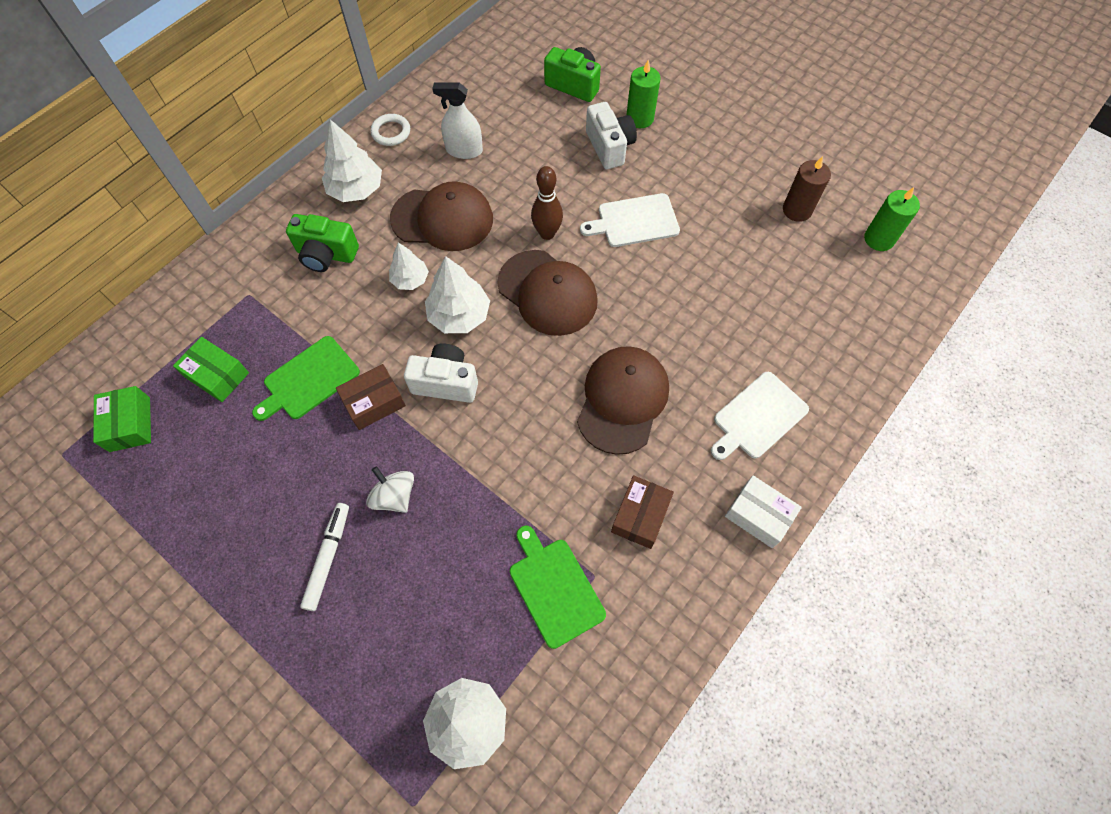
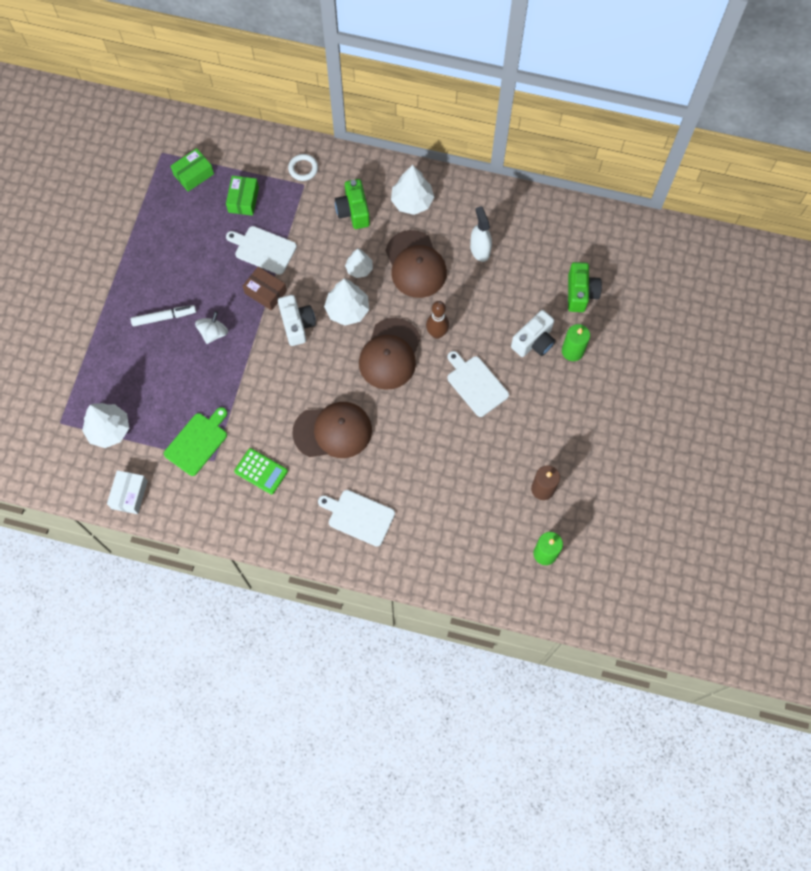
camera: 65 degrees right, 5 degrees up
(308, 380) = (263, 249): green cutting board -> white cutting board
(391, 132) = (471, 197): white ring -> white ring (303, 169)
(640, 516) = (261, 471): brown box -> green calculator
(758, 515) = (291, 539): white box -> white box (129, 494)

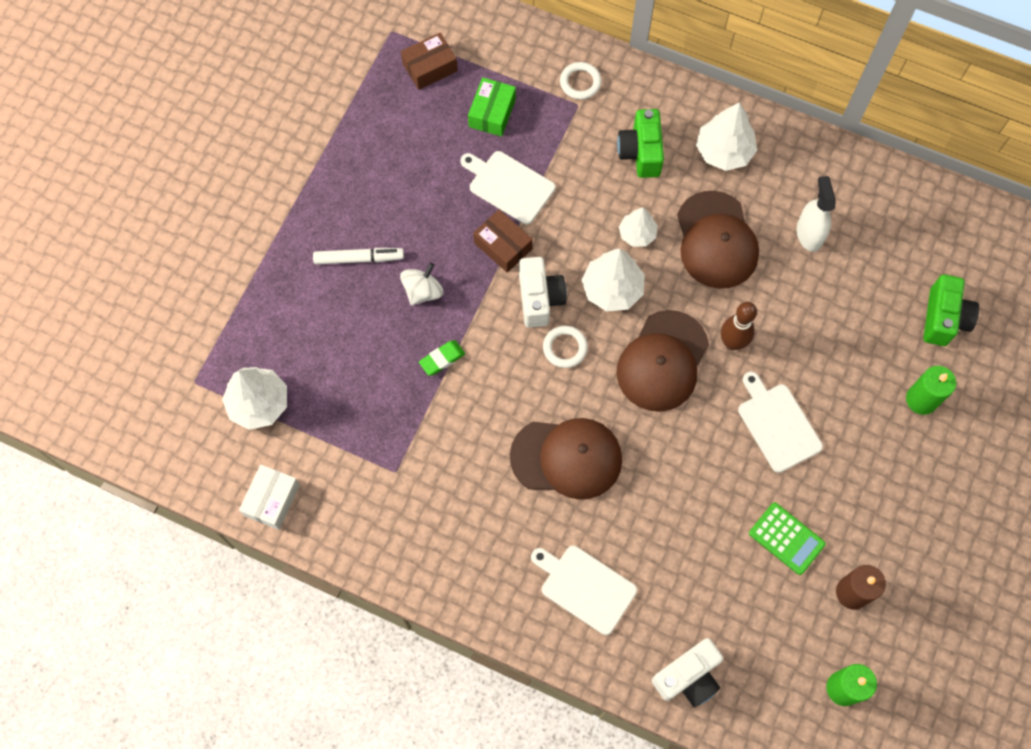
camera: 10 degrees right, 0 degrees up
(193, 174) = (430, 67): green box -> brown box
(197, 442) = (377, 441): green cutting board -> none
(234, 378) = (442, 359): none -> green eraser
(261, 471) = (458, 498): green calculator -> green calculator (786, 538)
(320, 356) = (565, 348): none -> white ring
(534, 341) = (868, 377): white camera -> white camera (688, 677)

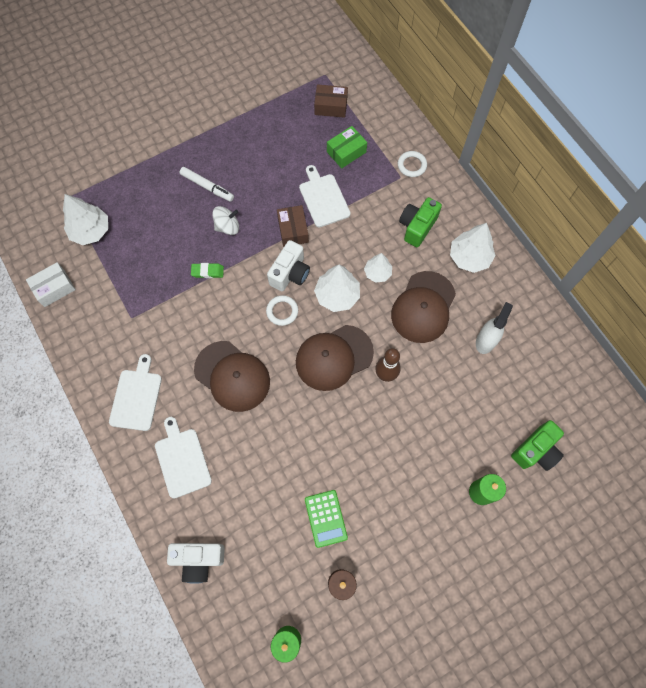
camera: 35 degrees right, 0 degrees up
(777, 424) = (375, 443): white cutting board -> white cutting board (136, 397)

